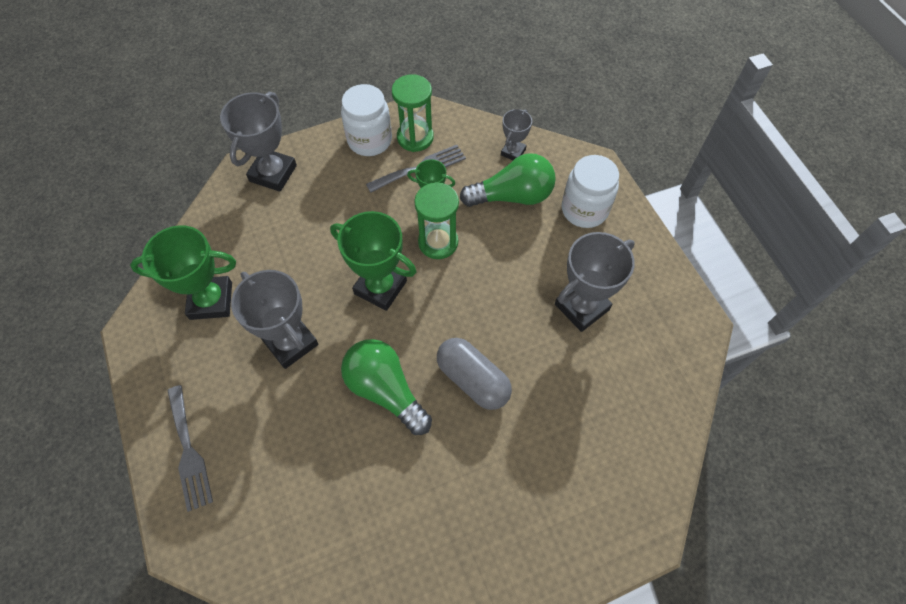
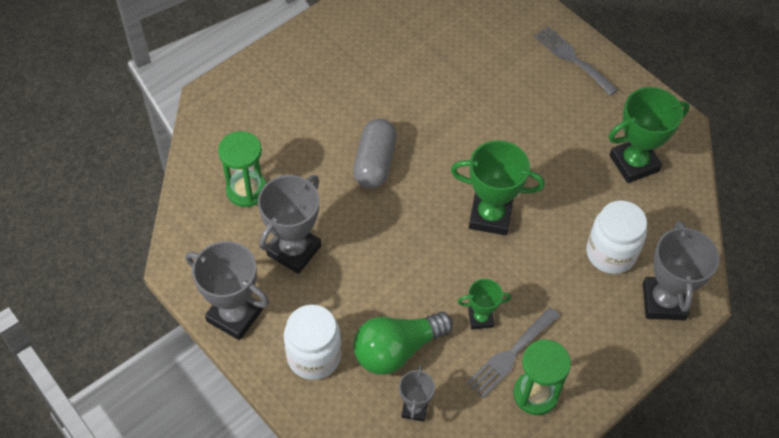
camera: 160 degrees right, 5 degrees down
(290, 342) = (543, 149): grey trophy -> grey trophy (234, 315)
(369, 140) = (585, 374): white jar -> white jar (610, 253)
(385, 390) = (444, 136): green light bulb -> none
(438, 242) = (455, 275): green hourglass -> green hourglass (246, 190)
(473, 379) = (375, 163): grey capsule -> grey capsule turned 75 degrees clockwise

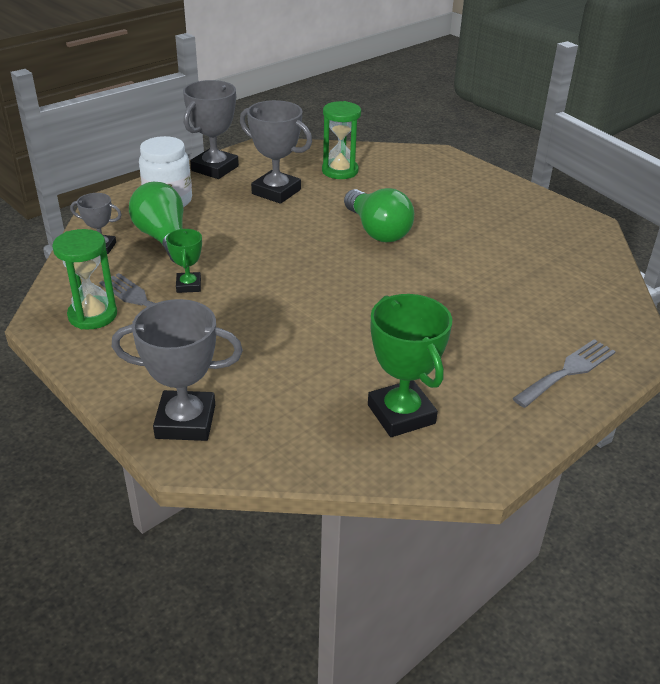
camera: 90 degrees right, 20 degrees down
(375, 163) = (377, 230): grey capsule -> green light bulb
(490, 216) = (314, 296): green trophy -> none
(610, 253) = (260, 382): white jar -> none

